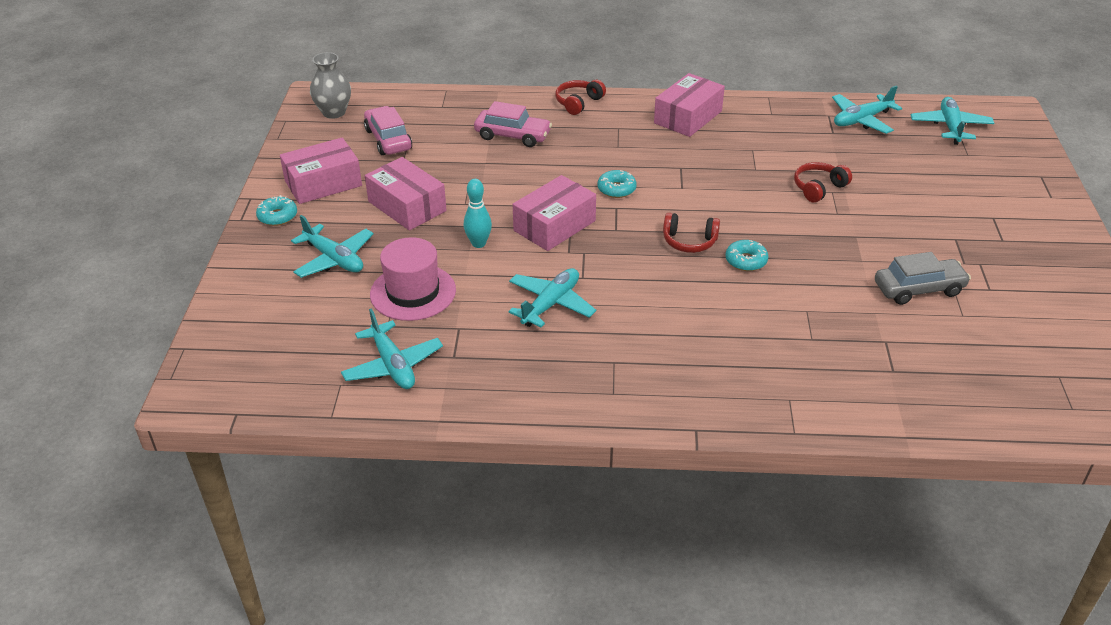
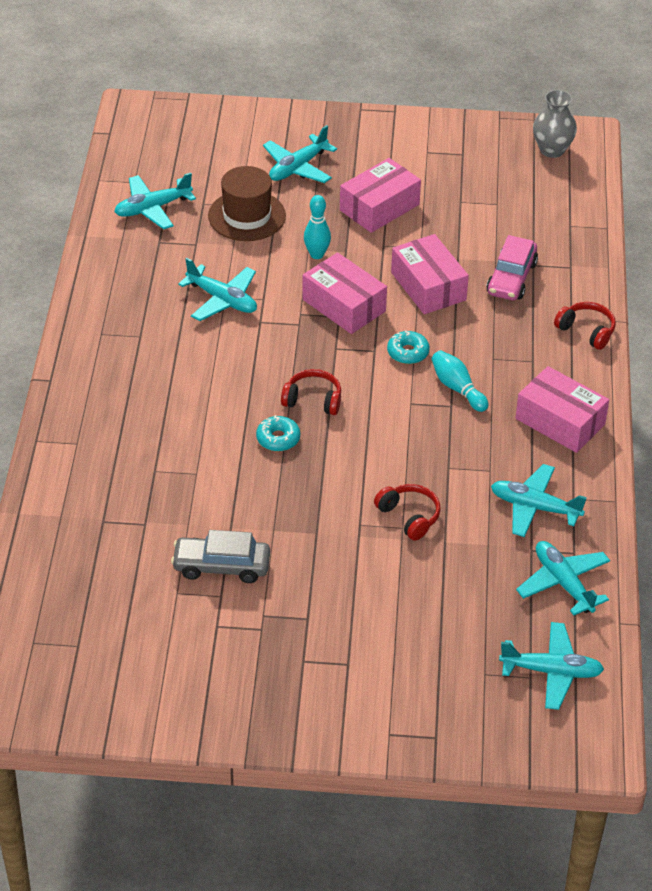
camera: 90 degrees right, 5 degrees up
(277, 216) = (364, 129): turquoise donut -> none
(323, 183) = (419, 152): pink box -> pink box (428, 286)
(388, 139) = (500, 190): pink car -> none
(413, 292) = (247, 216): pink hat -> brown hat
(658, 164) = (457, 388): none -> turquoise bowling pin
(689, 241) = (313, 400): red headphones -> red headphones turned 90 degrees clockwise
(787, 130) = (534, 507): none -> turquoise plane
(919, 289) = (221, 566): grey car -> grey car turned 105 degrees clockwise

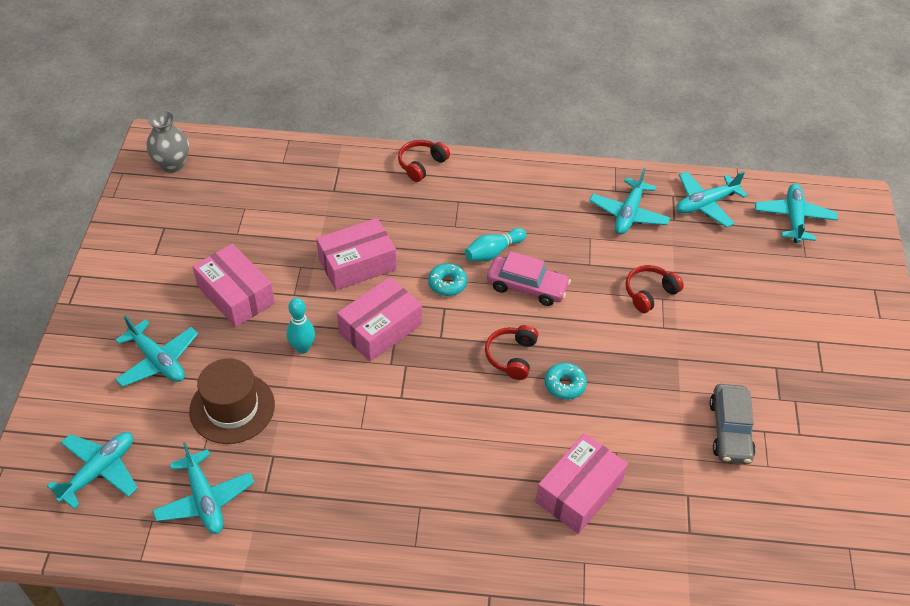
camera: 90 degrees left, 5 degrees up
(222, 300) = (366, 430): turquoise plane -> turquoise plane (99, 471)
(511, 278) = (350, 206): pink car -> pink car (527, 287)
(560, 421) = (530, 190): pink box -> pink box (579, 491)

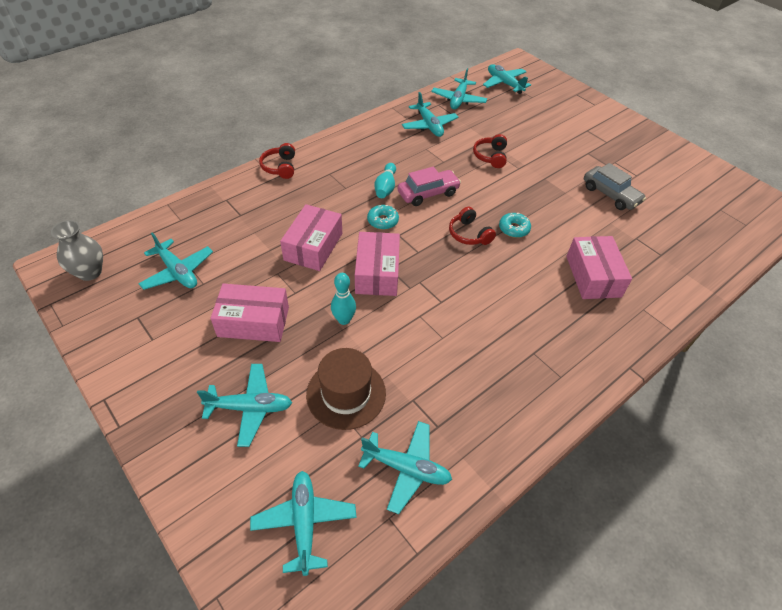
camera: 45 degrees left, 0 degrees up
(230, 209) = (178, 272): none -> turquoise plane

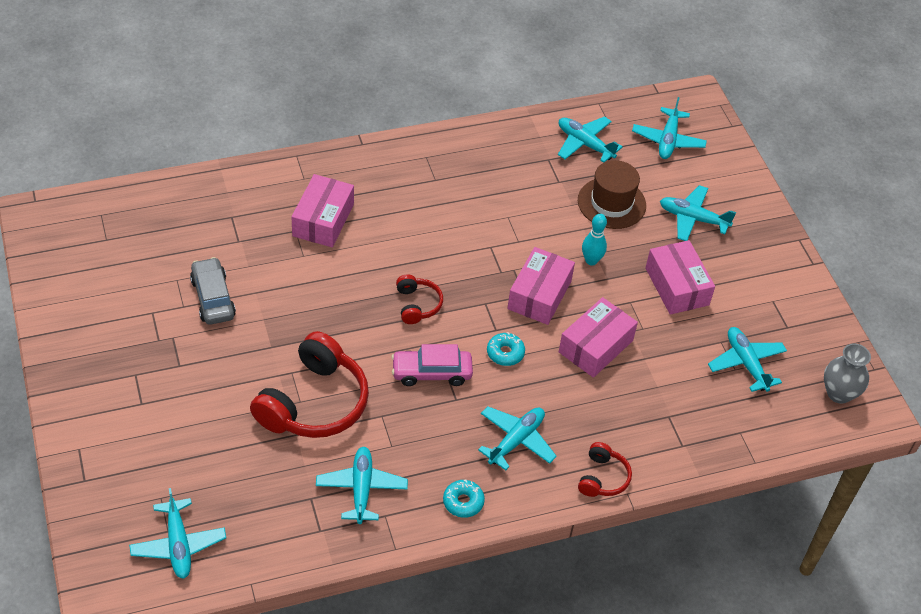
camera: 160 degrees left, 0 degrees up
(253, 322) = (677, 286): pink box -> pink box turned 45 degrees clockwise
(385, 187) = (479, 398): turquoise bowling pin -> none
(458, 100) = (281, 531): turquoise plane -> turquoise plane (516, 441)
(490, 156) = (314, 403): red headphones -> red headphones, size x2.03
(514, 229) = (363, 294): turquoise donut -> turquoise donut (463, 502)

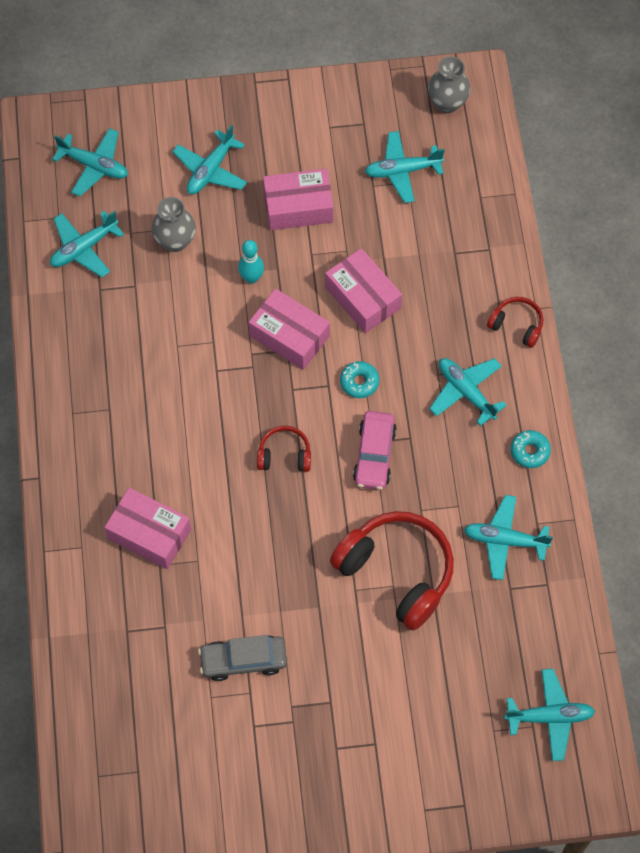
camera: 75 degrees left, 15 degrees up
(611, 203) = (175, 241): brown hat -> grey vase

